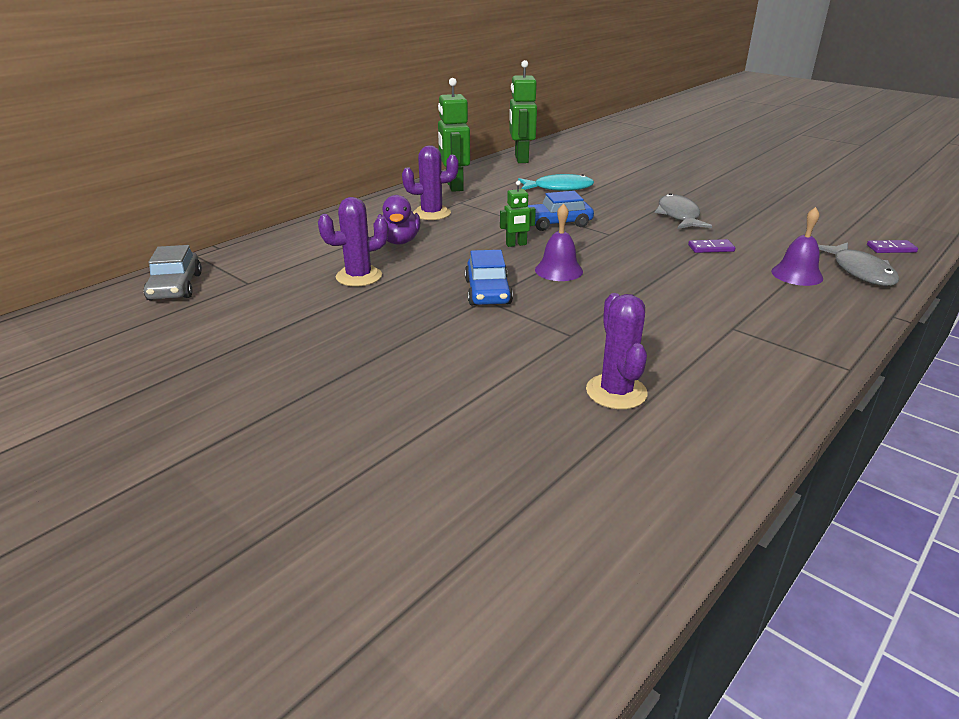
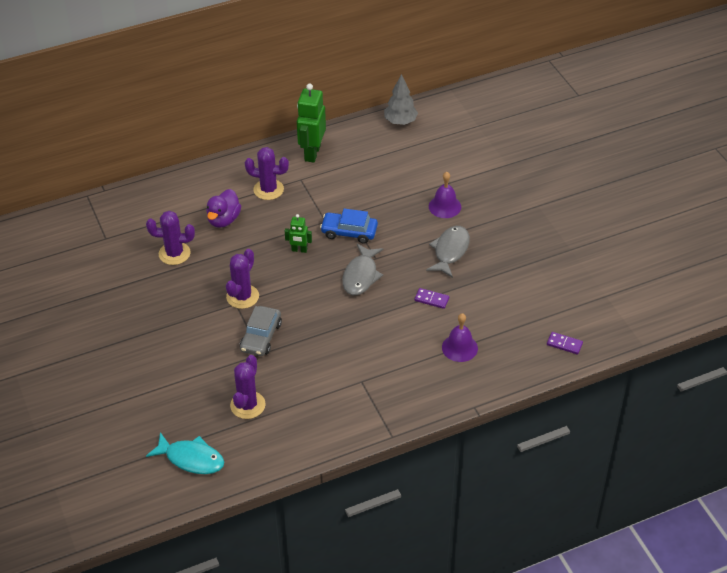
camera: 25 degrees right, 15 degrees up
(176, 287) = (63, 228): grey car -> grey car (261, 337)
(488, 292) = (242, 297): blue car -> purple cactus
(521, 159) = (400, 122): green robot -> grey tree
(558, 270) = (304, 289): purple bell -> purple bell (444, 206)
(559, 188) = (392, 181): turquoise fish -> turquoise fish (191, 459)
(860, 271) = (508, 360): grey fish -> grey fish (361, 275)

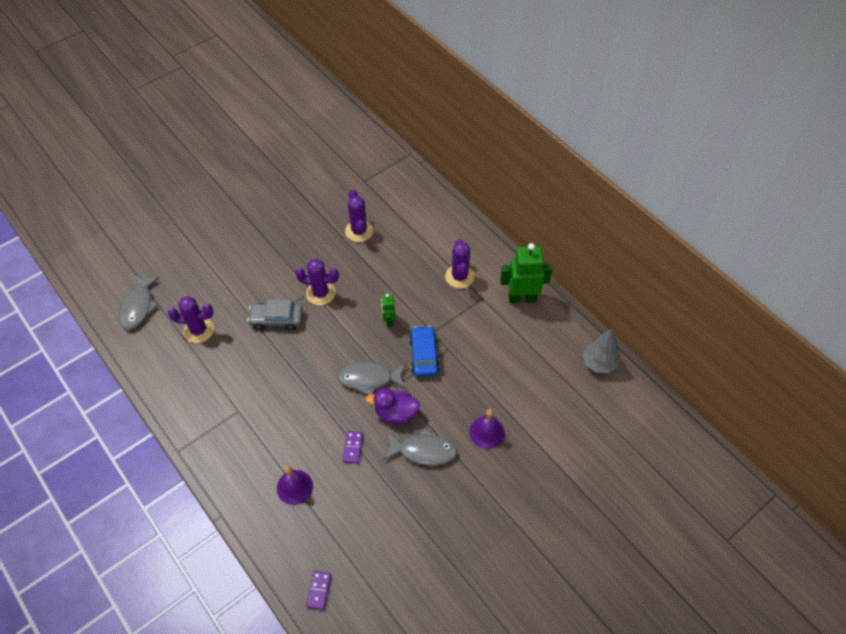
camera: 75 degrees right, 10 degrees up
(191, 459) = (138, 306): turquoise fish -> grey fish
(223, 220) = (410, 254): purple duck -> purple duck (396, 413)

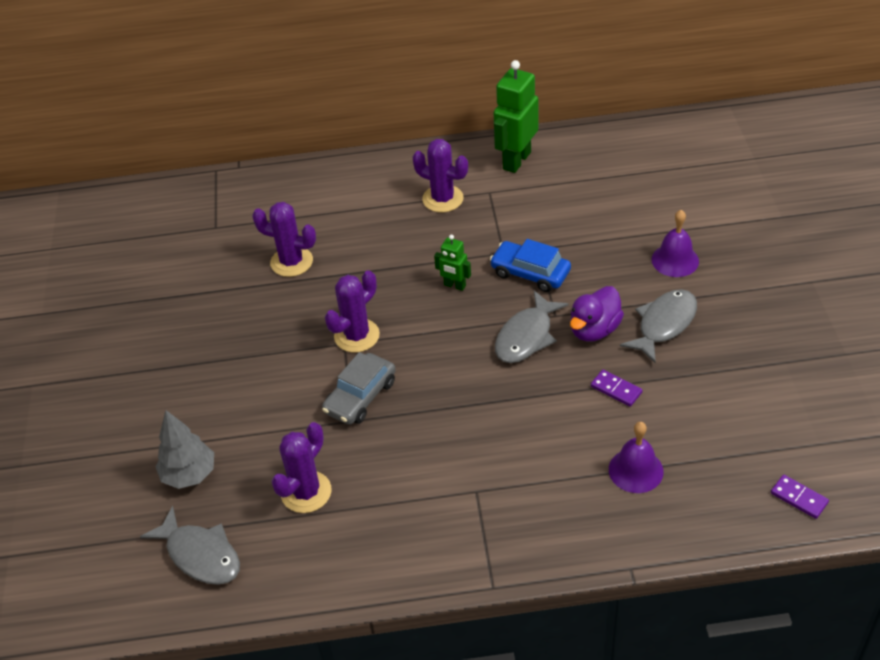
camera: 55 degrees left, 10 degrees down
(599, 363) = (648, 137): grey tree -> grey tree (189, 474)

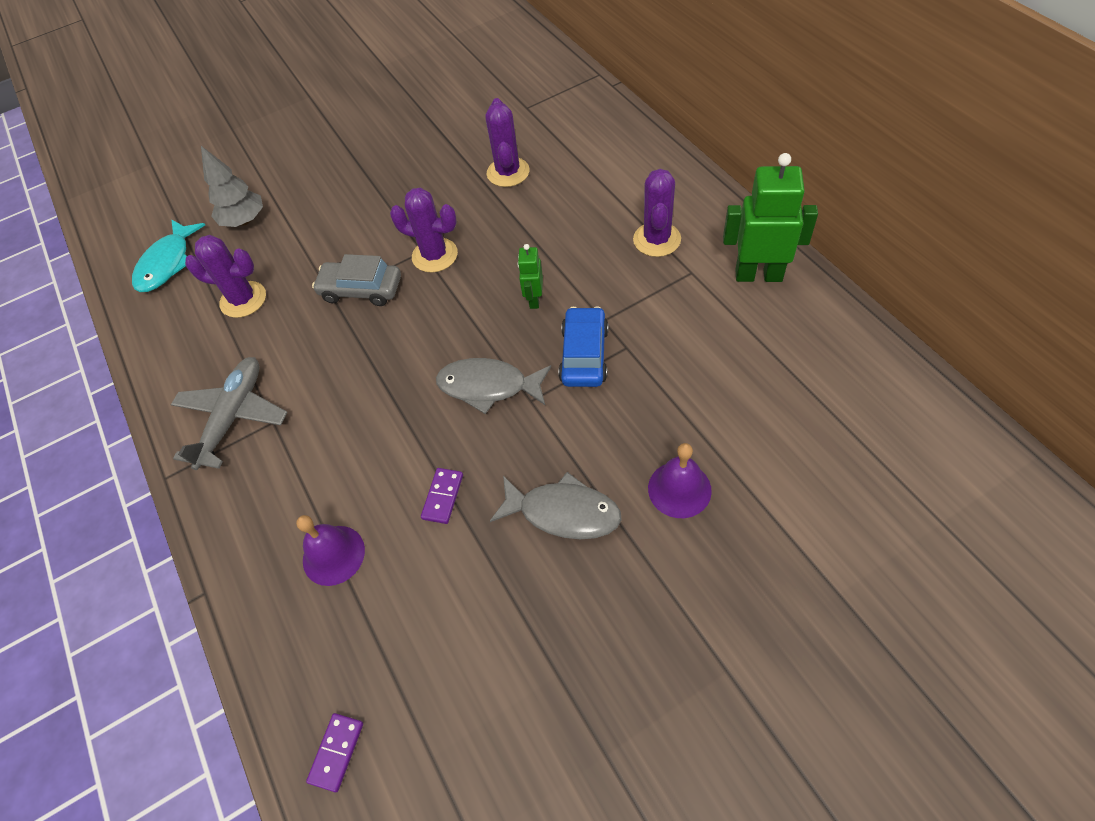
camera: 70 degrees right, 10 degrees up
(200, 555) = (167, 263): grey fish -> turquoise fish
(452, 521) = (233, 416): none -> grey plane
(594, 330) = (524, 444): purple duck -> none

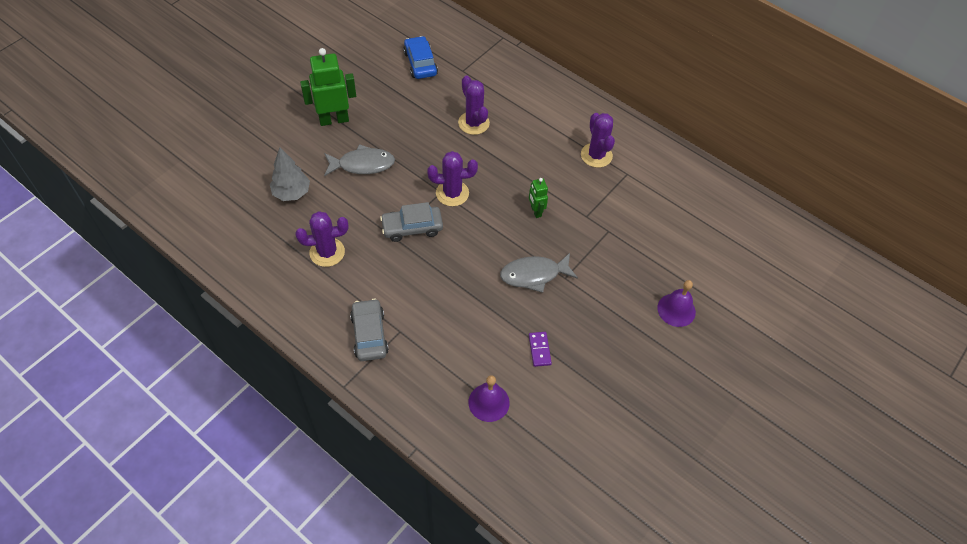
camera: 30 degrees left, 0 degrees up
(167, 263) = (248, 237): turquoise fish -> none
(233, 416) = (369, 334): grey plane -> grey car
(337, 752) = (551, 508): purple domino -> none
(563, 512) = (616, 340): grey fish -> grey fish (362, 164)
(584, 355) = (584, 241): blue car -> blue car (420, 63)
(758, 275) = (668, 168): green robot -> green robot (334, 119)

